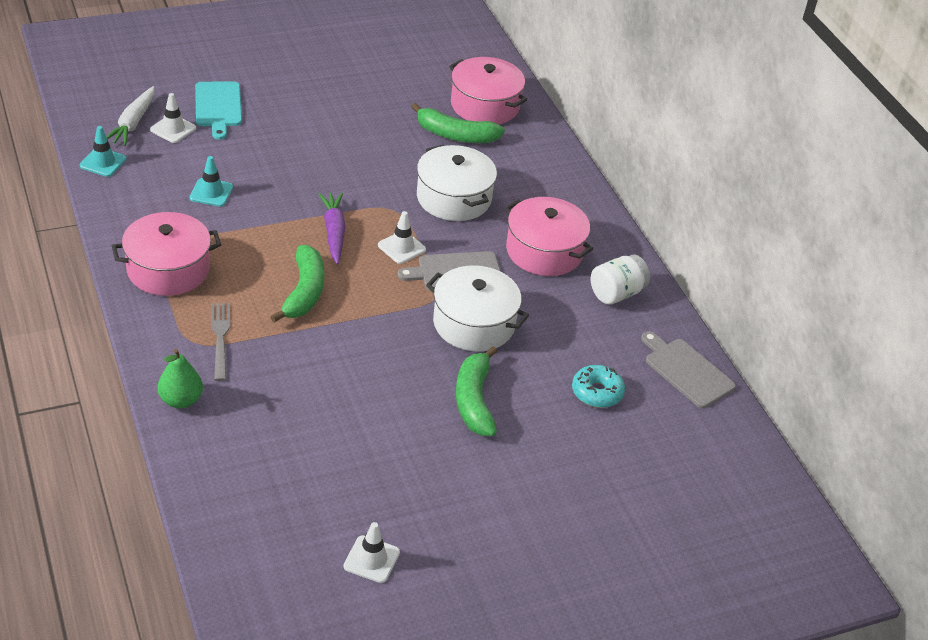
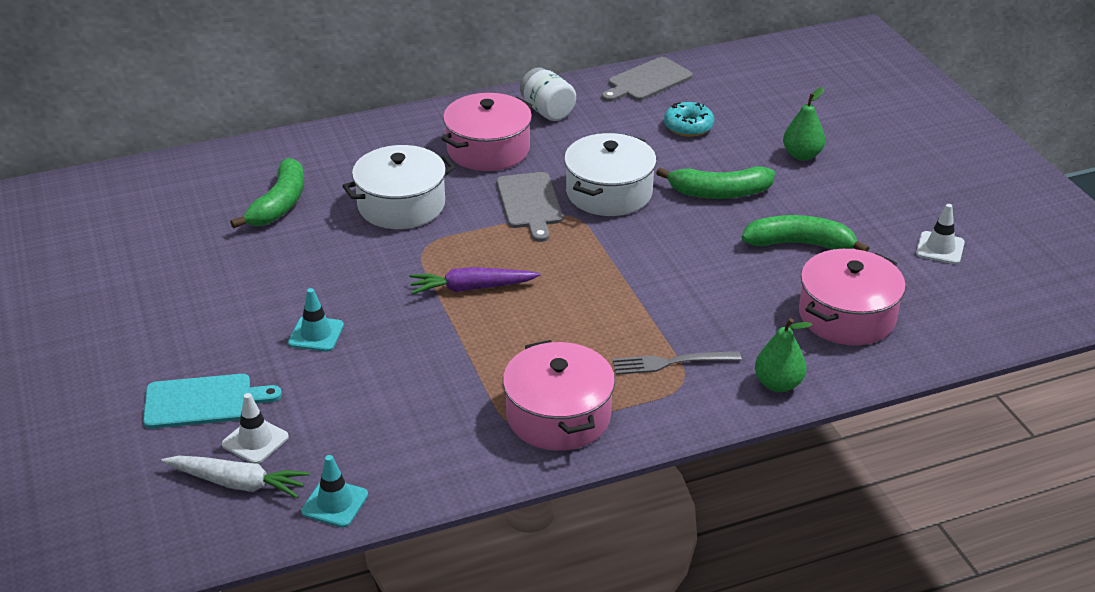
camera: 85 degrees left, 5 degrees down
(211, 192) = (400, 392): turquoise traffic cone -> turquoise traffic cone (316, 334)
(304, 292) = (581, 305): green banana -> green banana (800, 244)
(401, 247) = (493, 239): white traffic cone -> none
(484, 105) = (219, 183): pink pot -> pink pot (847, 316)
(546, 476) = (802, 155): none -> green pear

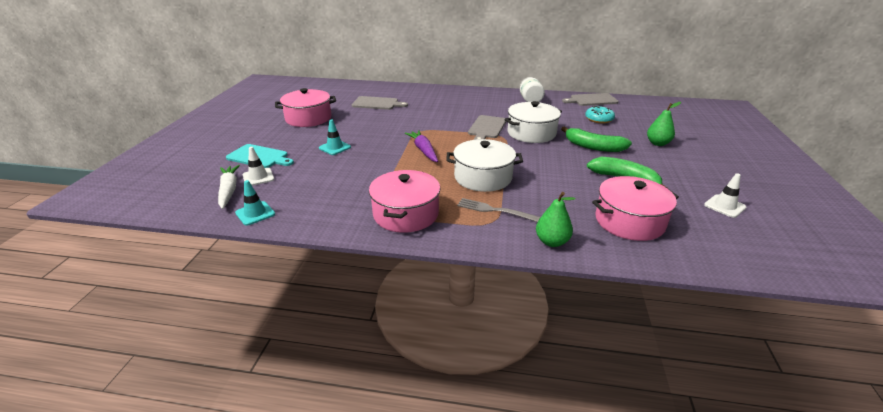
camera: 30 degrees right, 5 degrees down
(238, 483) = (229, 190): white carrot -> white carrot turned 150 degrees counterclockwise
(279, 204) = (377, 103): green banana -> grey cutting board
(401, 205) = (427, 115): white pot -> white pot (483, 177)
(471, 288) = (423, 150): purple carrot -> purple carrot turned 45 degrees clockwise
(488, 149) = (487, 106): pink pot -> pink pot (308, 118)

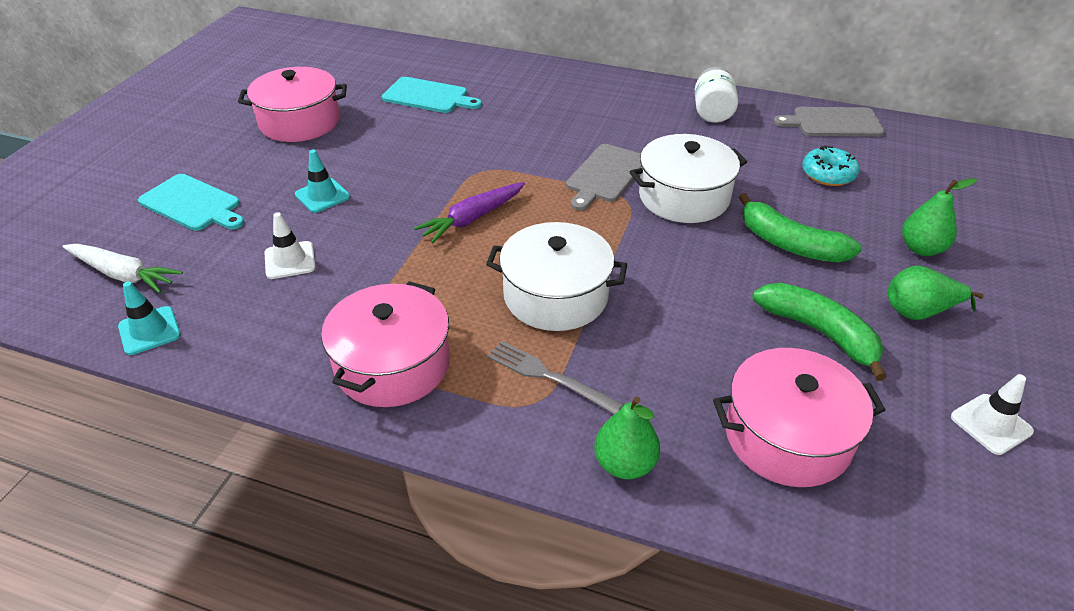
camera: 10 degrees right, 10 degrees up
(229, 190) = (123, 275): white carrot -> white carrot turned 120 degrees clockwise
(258, 177) = (177, 250): white traffic cone -> white traffic cone (290, 260)
(377, 103) = (428, 96): grey cutting board -> turquoise cutting board
(423, 150) = (472, 219): purple carrot -> purple carrot turned 120 degrees counterclockwise
(669, 167) = (919, 312): none -> green pear

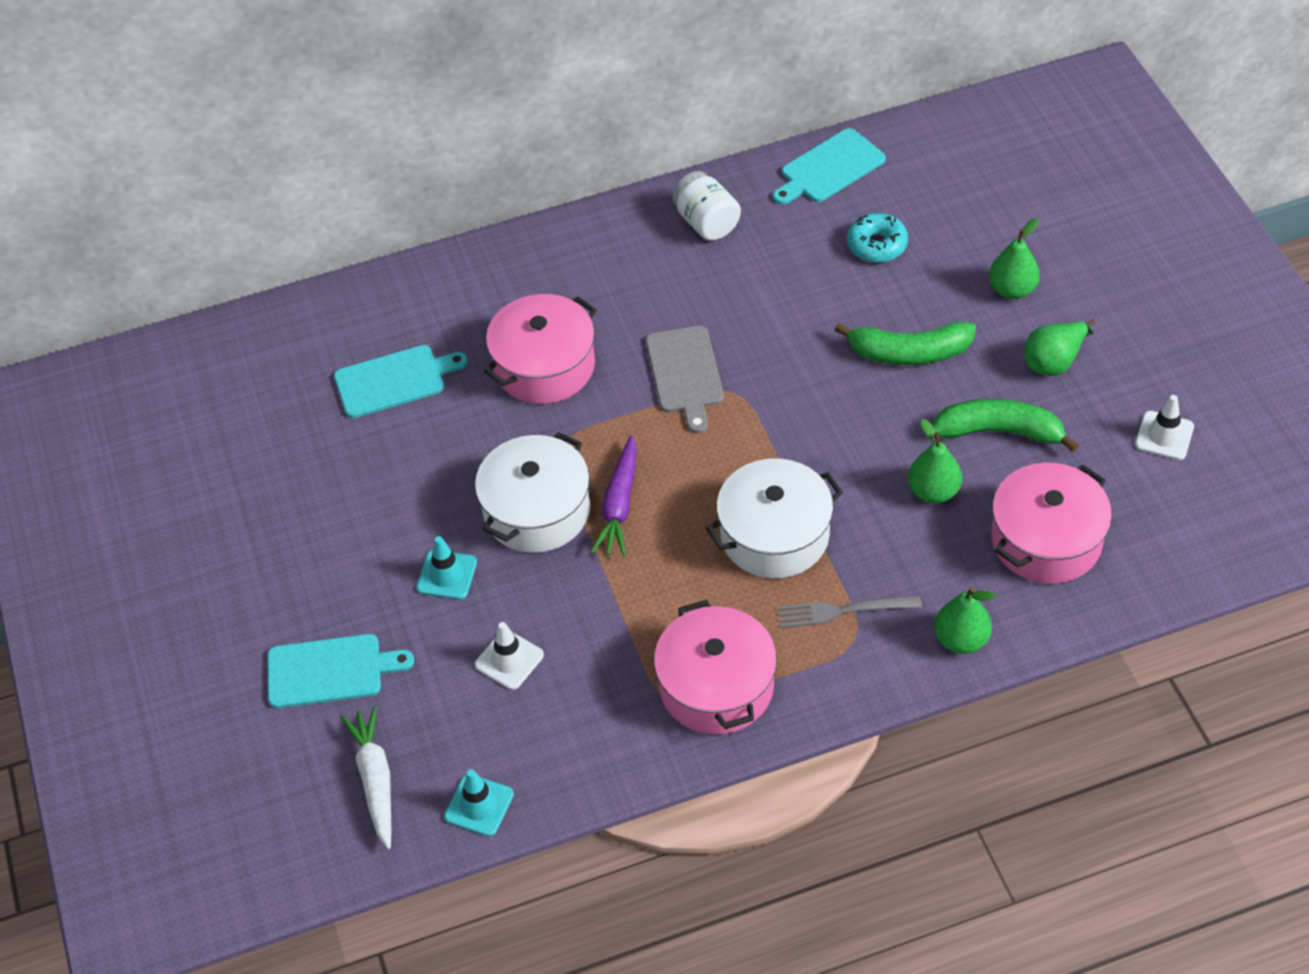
camera: 35 degrees left, 10 degrees up
(123, 275) = (375, 780): white carrot -> white carrot turned 90 degrees counterclockwise
(299, 122) = (298, 505): pink pot -> pink pot (544, 366)
(684, 197) = (779, 355): white pot -> white pot (537, 510)
(716, 340) = (933, 491): none -> green pear
(833, 123) = (830, 168): grey cutting board -> turquoise cutting board

